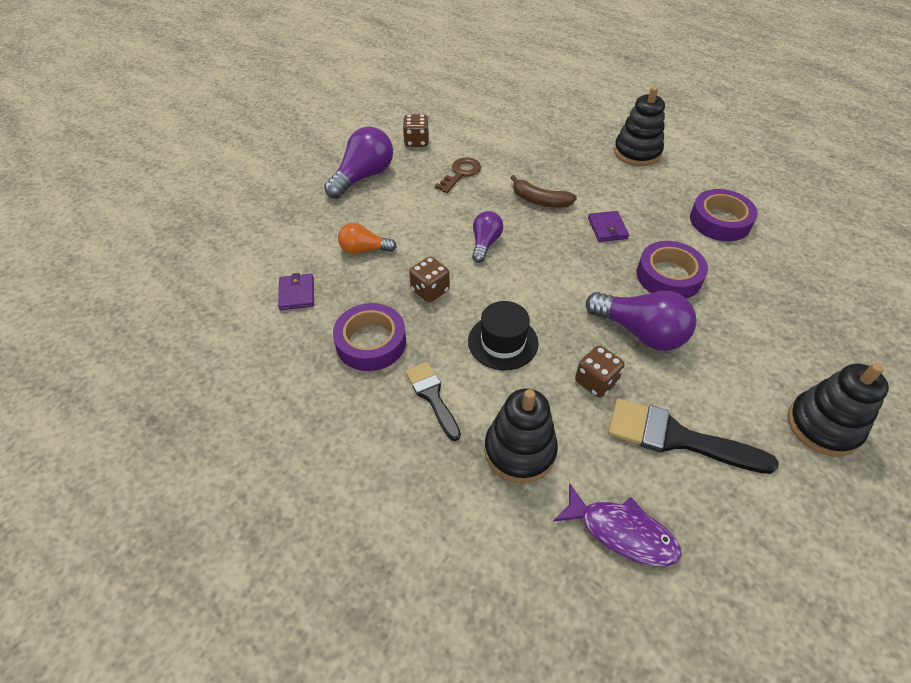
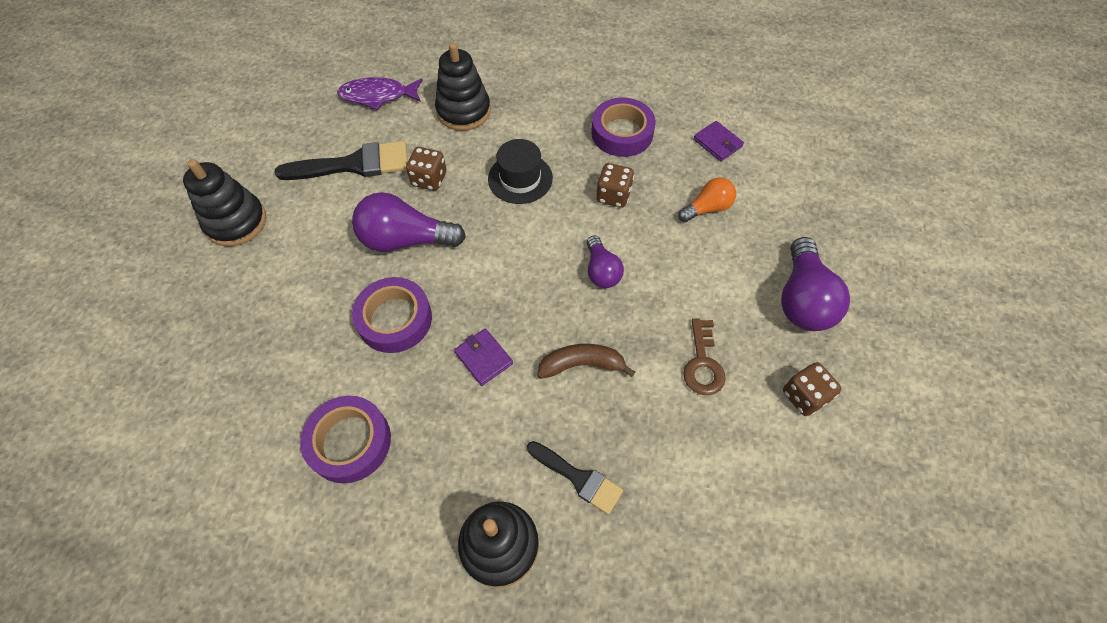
camera: 150 degrees right, 10 degrees up
(432, 396) = (546, 117): black brush -> black brush (578, 478)

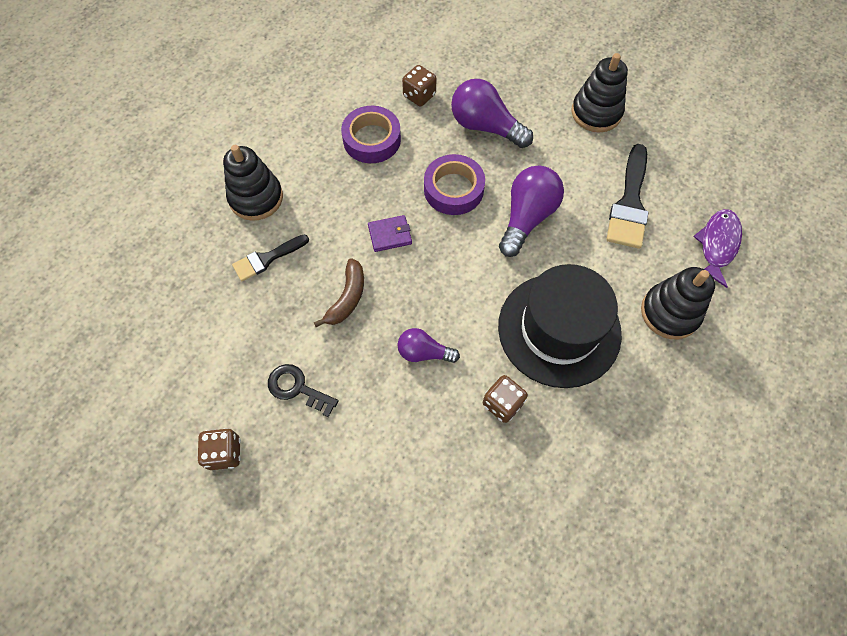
camera: 115 degrees right, 5 degrees up
(429, 179) = (588, 255): brown dice -> brown dice (419, 96)
(520, 178) = (559, 329): black hat -> black hat, size x1.84
(622, 133) = (583, 454): purple tape -> none
(702, 363) = (297, 388): brown key -> black key
(707, 208) = (447, 487): orange light bulb -> none
(717, 143) = (529, 553): purple wallet -> none
(802, 299) = (305, 515): purple light bulb -> purple light bulb (485, 126)

